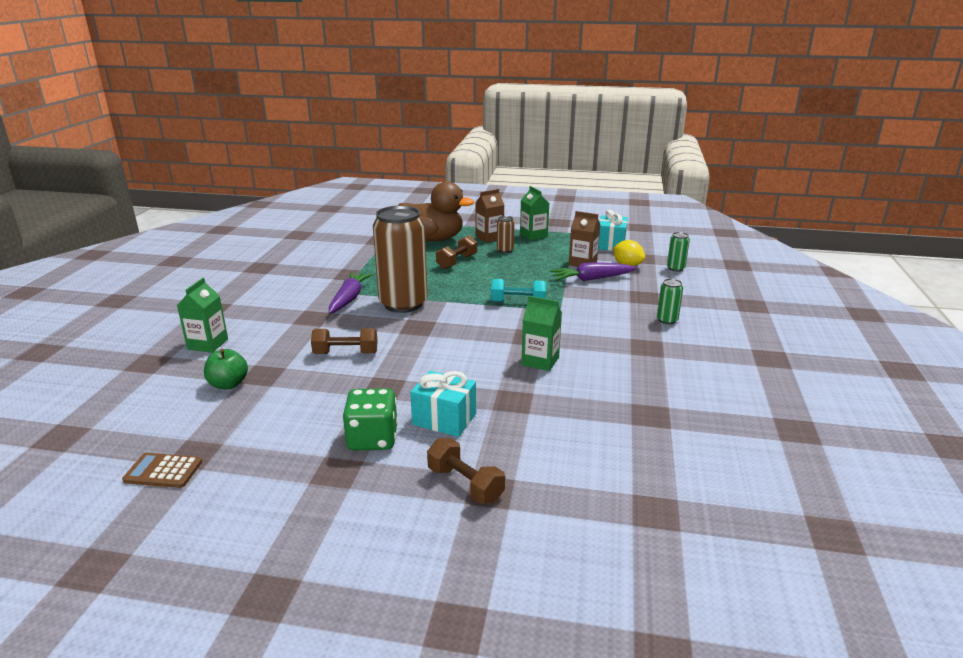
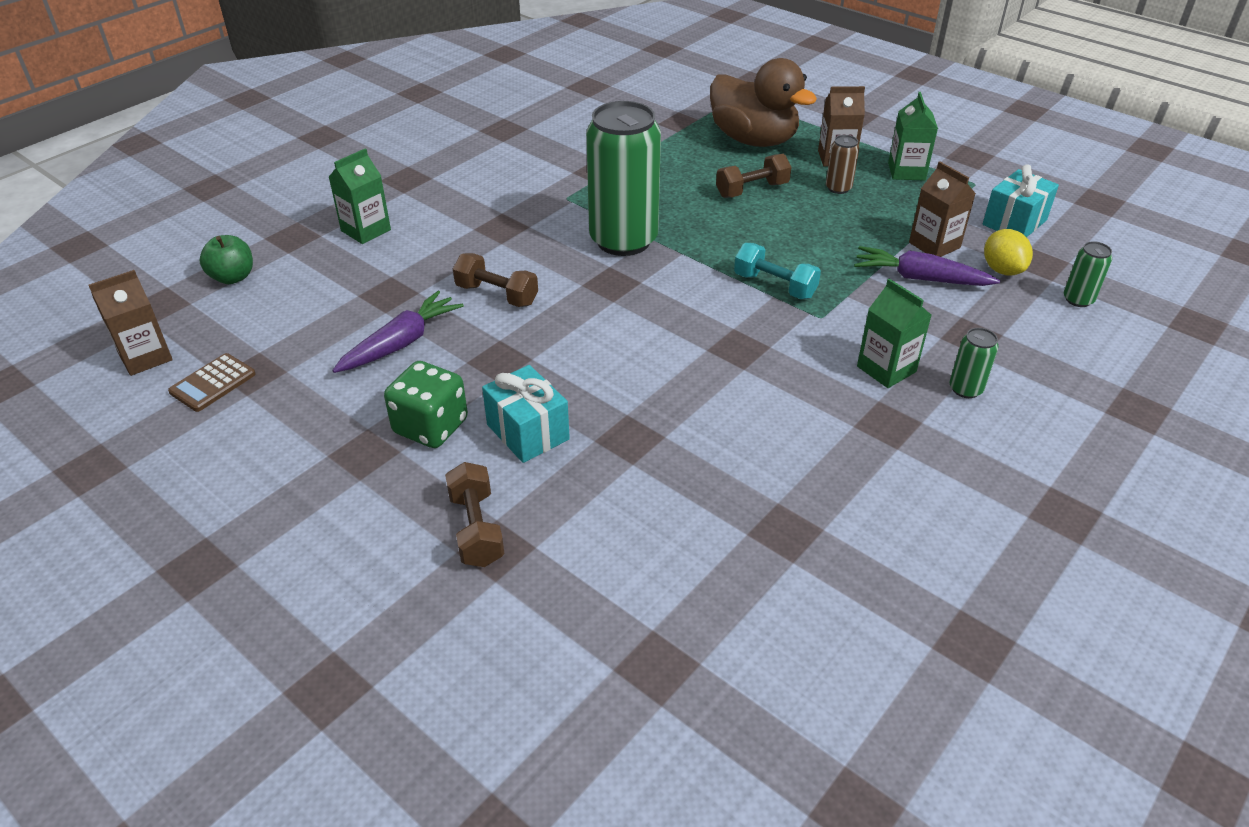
camera: 30 degrees right, 15 degrees up
(80, 474) = (145, 357): none -> brown carton
(163, 471) = (213, 383): brown calculator -> brown calculator turned 90 degrees counterclockwise
(228, 384) = (346, 294): green apple -> green apple (233, 277)
(349, 299) = (566, 211): purple carrot -> purple carrot (401, 343)
(403, 304) = (623, 240): brown can -> green can
(540, 361) = (717, 392): green carton -> green carton (886, 369)

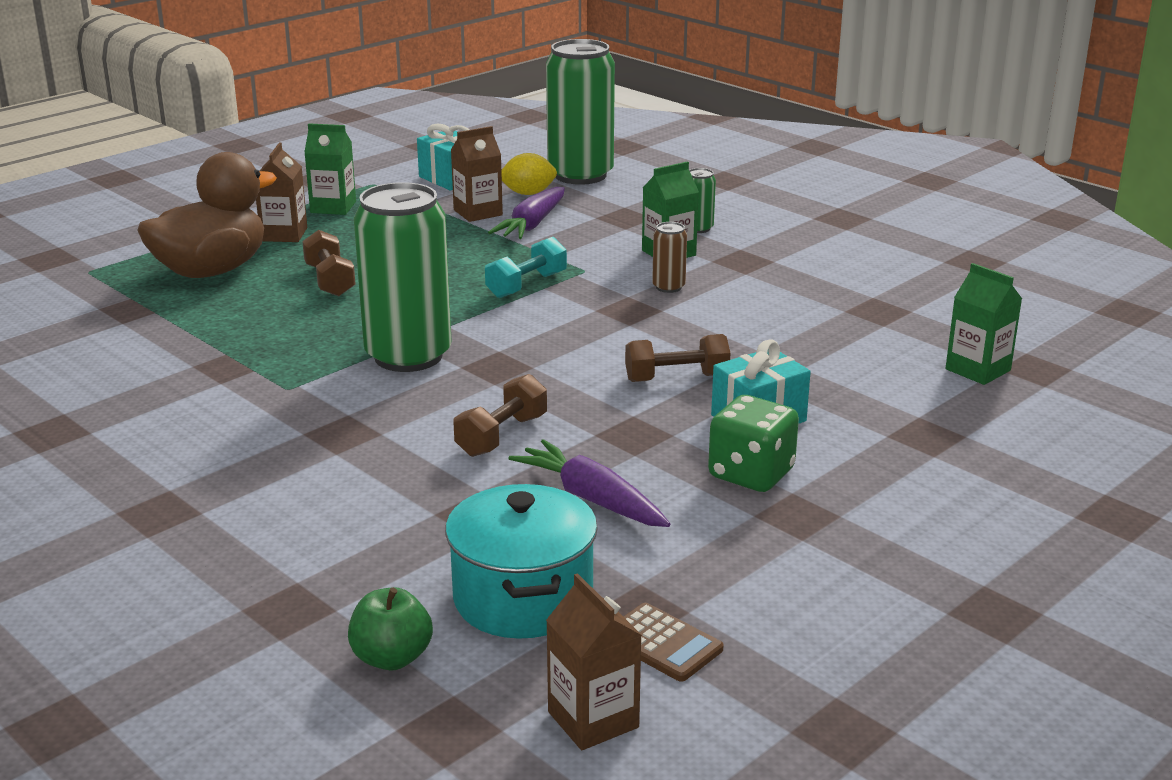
camera: 85 degrees left, 15 degrees down
(281, 321) = (523, 598): none -> turquoise pot
(366, 230) = (301, 540): green carton -> green carton (978, 370)
(476, 529) = (902, 445): brown dumbbell -> brown dumbbell (676, 378)
(838, 188) = (349, 240): brown can -> brown can (668, 287)
(1078, 299) = (580, 175): green can -> green can, size x2.39

